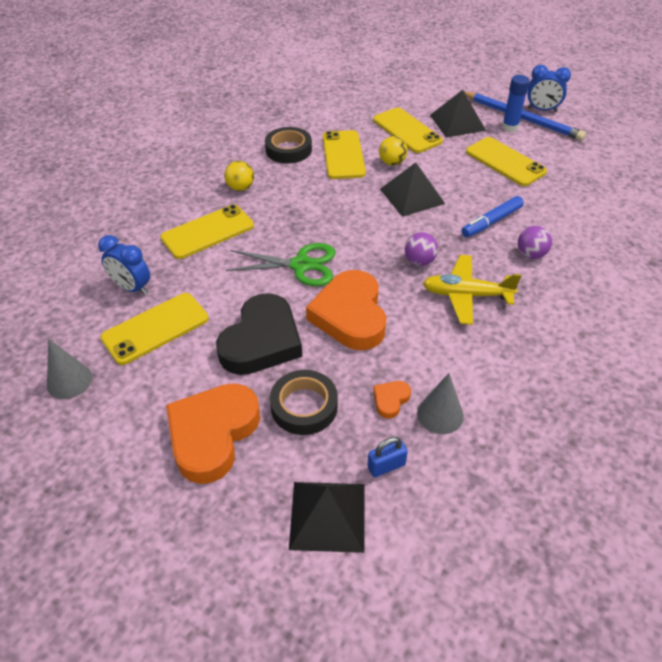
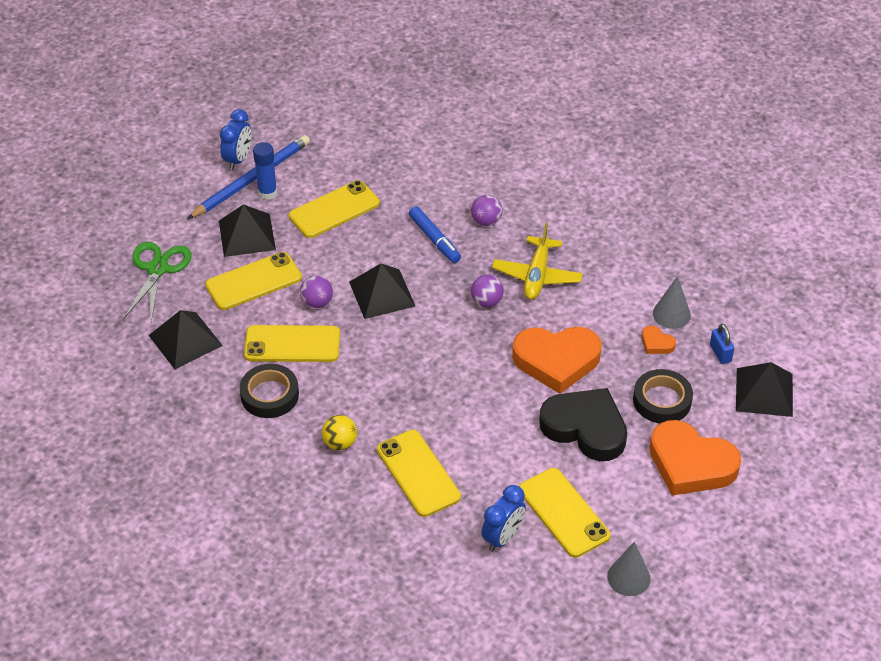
camera: 85 degrees left, 0 degrees up
(301, 265) = (482, 394): green scissors -> green scissors (157, 269)
(338, 108) = (185, 340): none -> black pyramid
(392, 163) = (317, 302): yellow ball -> purple ball

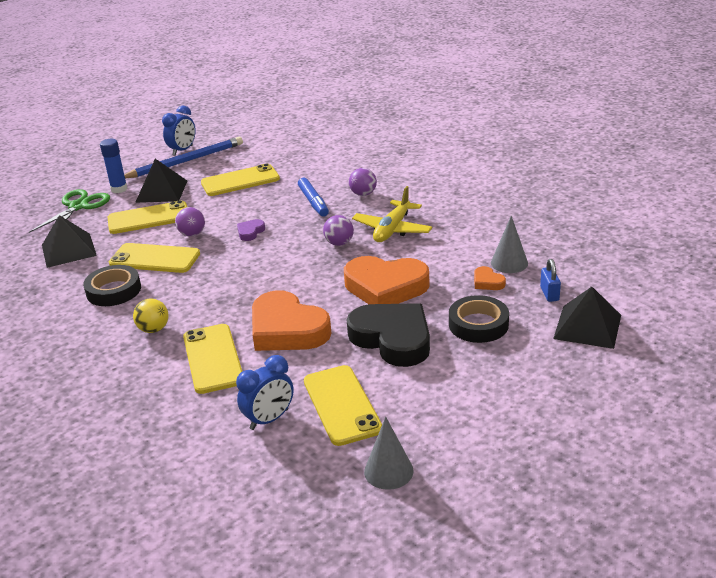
camera: 15 degrees right, 15 degrees down
(267, 193) = (193, 169): blue glue stick -> blue glue stick (119, 189)
(382, 293) = (250, 232): black pyramid -> purple heart
(690, 464) = (492, 377): orange heart -> orange heart (287, 329)

